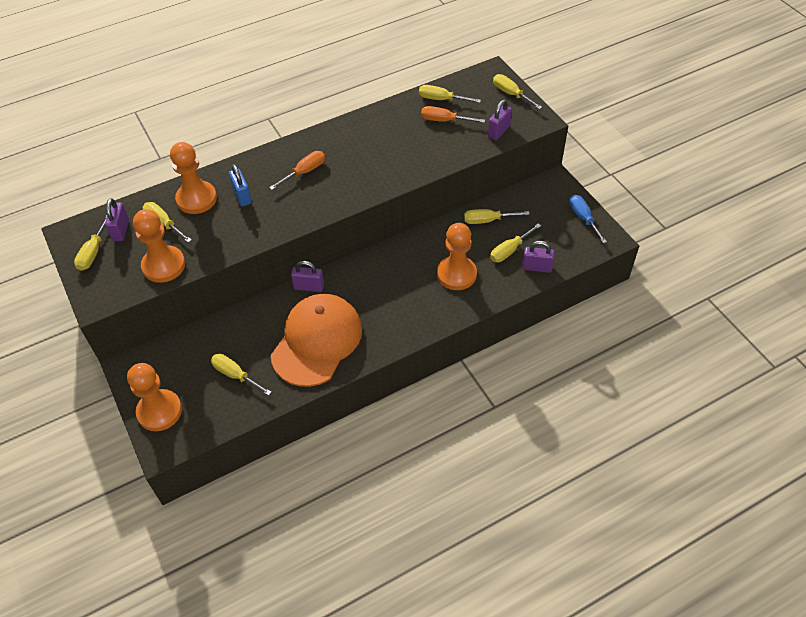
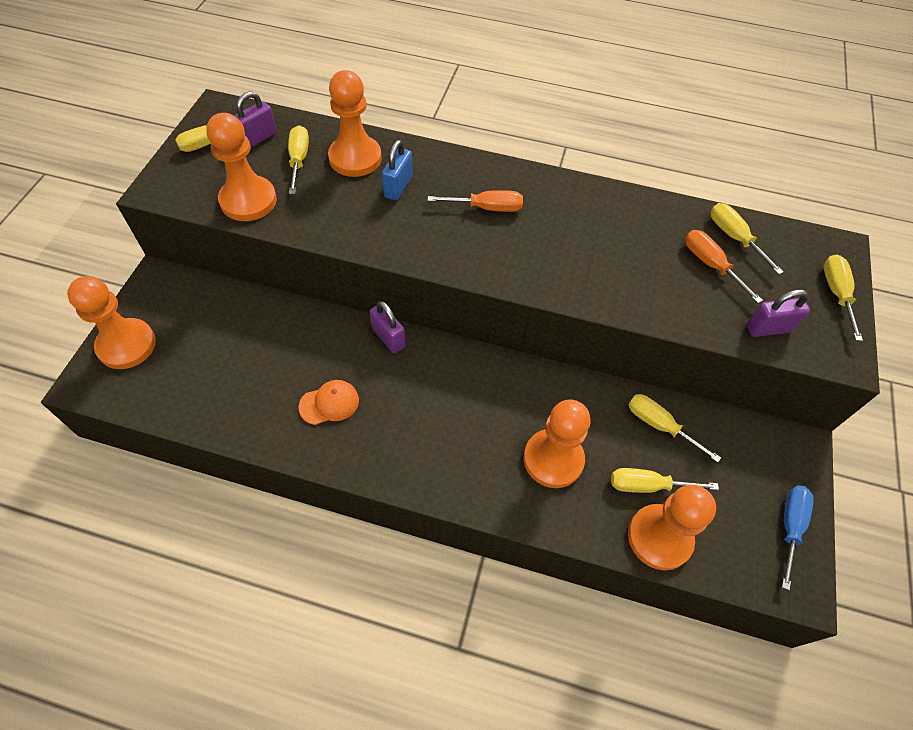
camera: 40 degrees right, 5 degrees up
(235, 375) = (222, 369): yellow screwdriver -> none
(317, 341) = (329, 403): orange cap -> orange cap, size x0.41
(536, 267) = (659, 537): purple padlock -> orange pawn

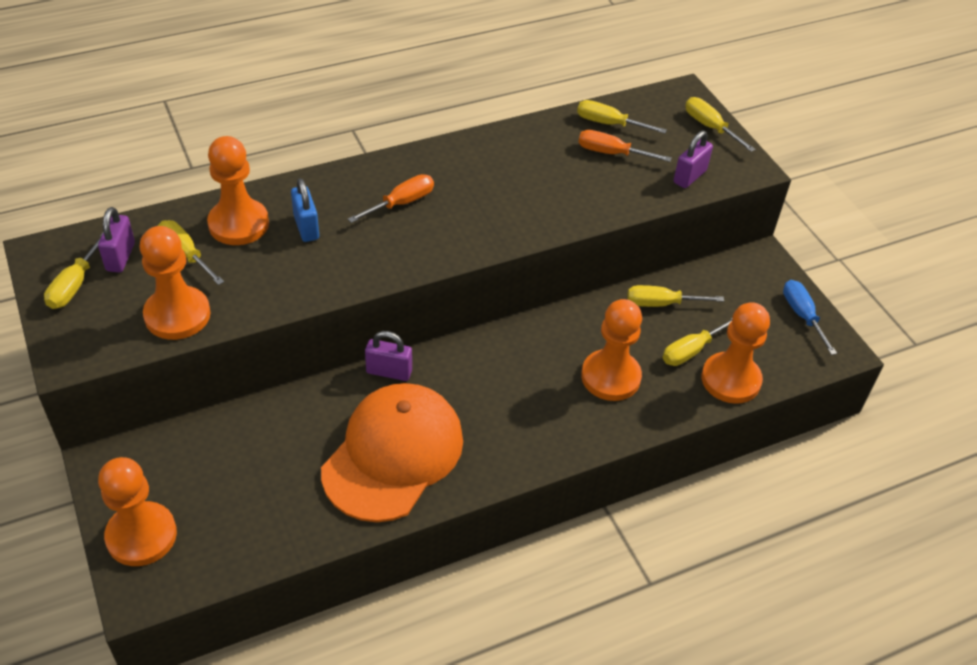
camera: 40 degrees left, 10 degrees down
(329, 403) = (393, 454): orange cap -> orange cap, size x2.45

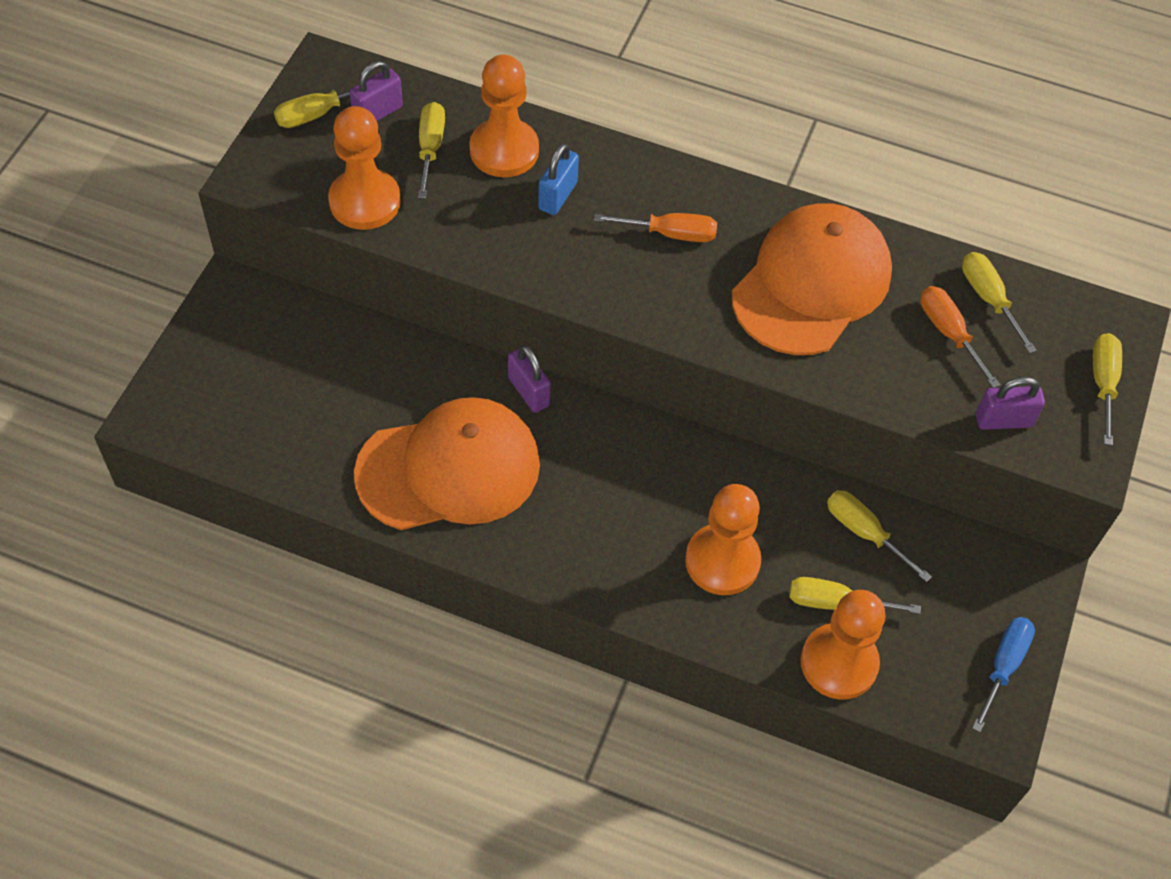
camera: 45 degrees right, 10 degrees up
(141, 536) = (196, 374): orange pawn -> none
(512, 176) = (811, 284): none -> orange cap

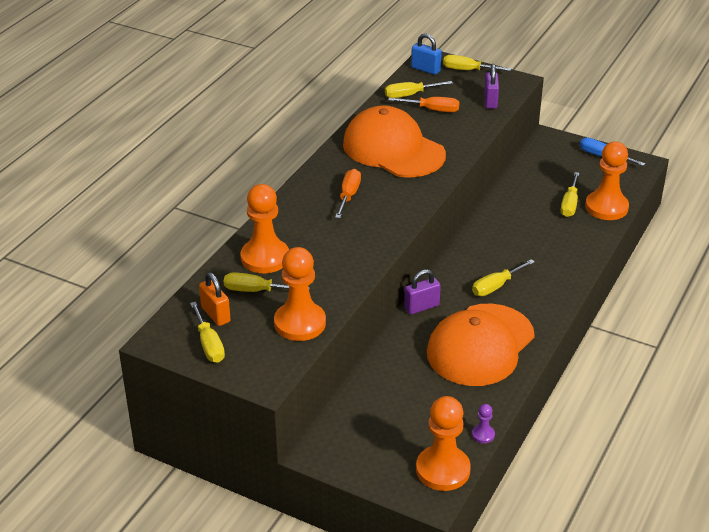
camera: 80 degrees left, 20 degrees down
(263, 474) = (483, 435): none -> purple pawn
(378, 113) = (215, 314): purple padlock -> orange padlock
(449, 469) = (480, 345): orange cap -> orange cap turned 135 degrees counterclockwise
(557, 196) = (310, 237): blue padlock -> blue padlock (425, 69)
(722, 561) = (545, 240): orange pawn -> orange pawn (443, 470)
(864, 533) = (525, 189): yellow screwdriver -> yellow screwdriver (496, 286)
(949, 333) = (432, 110): orange screwdriver -> orange screwdriver turned 150 degrees counterclockwise

